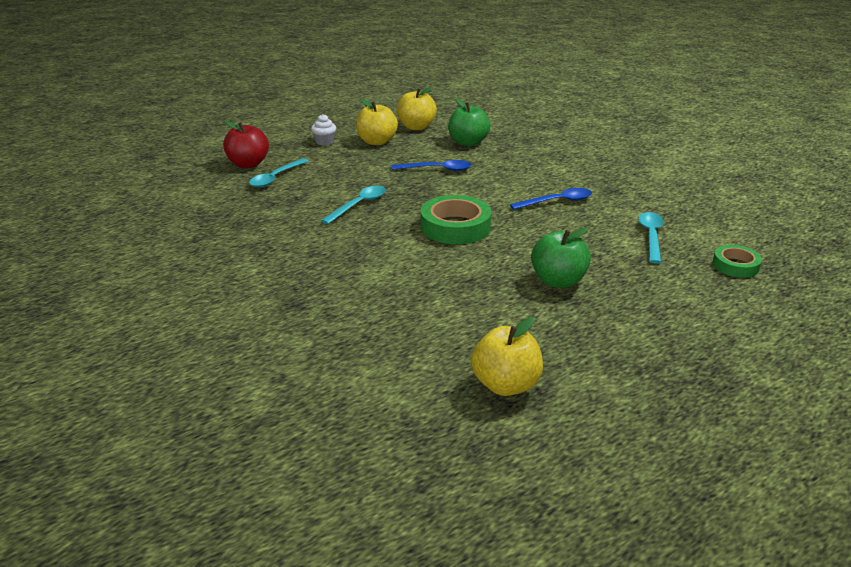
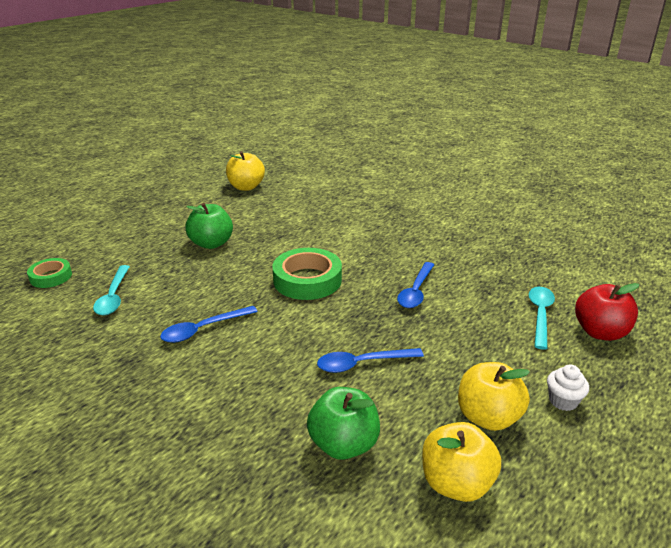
camera: 165 degrees right, 0 degrees up
(359, 205) = (416, 291): turquoise spoon -> blue spoon

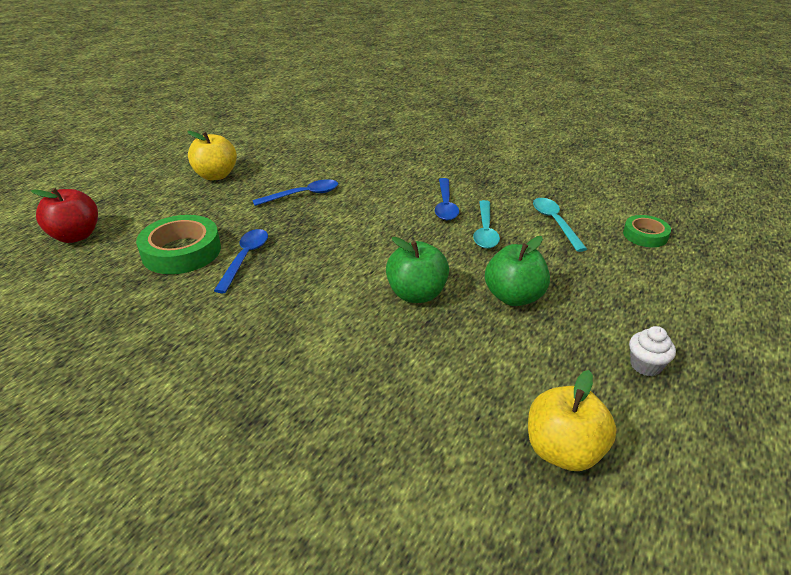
camera: 170 degrees right, 5 degrees up
(203, 329) = (445, 205): blue spoon -> blue spoon turned 135 degrees clockwise
(307, 280) = (368, 259): green tape -> green tape (181, 251)
(343, 444) = (313, 158): green apple -> green apple (416, 294)
(456, 483) = (248, 150): yellow apple -> none
(540, 315) = (122, 246): turquoise spoon -> turquoise spoon (485, 231)
(563, 401) = (155, 187): white cupcake -> white cupcake (645, 365)

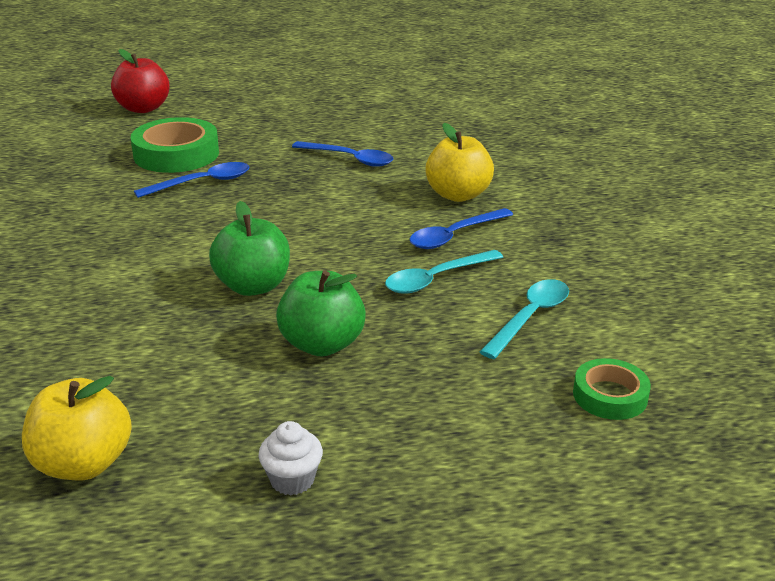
camera: 50 degrees right, 5 degrees down
(216, 176) = (319, 109): yellow apple -> yellow apple (458, 195)

